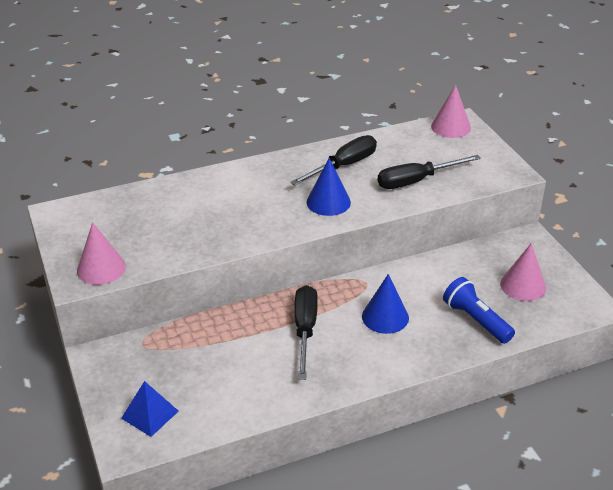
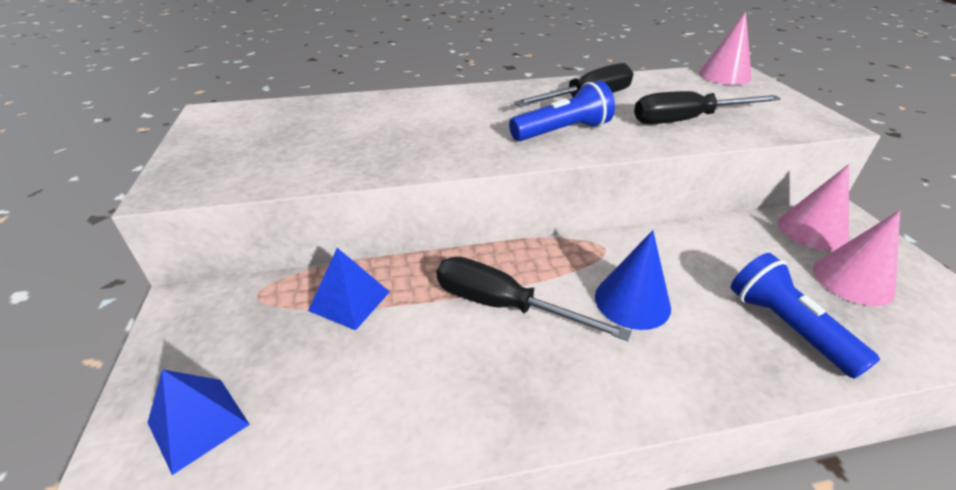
camera: 10 degrees right, 0 degrees up
(101, 268) = (215, 176): pink cone -> pink cone (812, 230)
(205, 340) = (350, 301): none -> blue pyramid
(305, 330) = (503, 305): black screwdriver -> black screwdriver turned 75 degrees counterclockwise
(328, 202) = (562, 131): blue cone -> blue flashlight

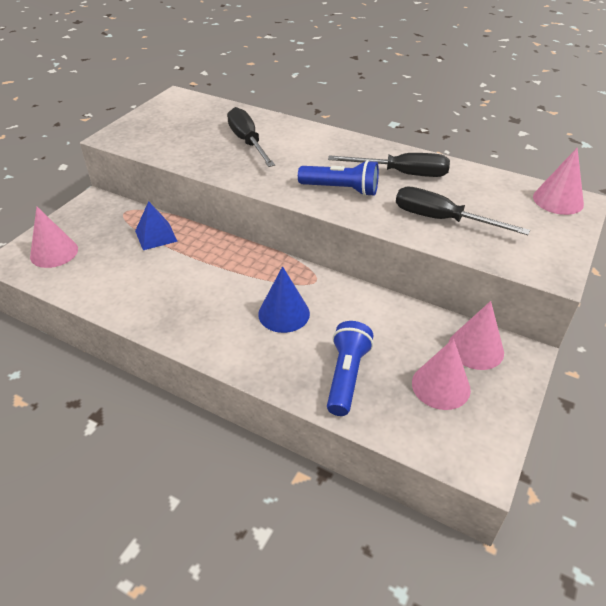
camera: 40 degrees right, 5 degrees up
(198, 423) = (54, 252): blue pyramid -> pink cone
(503, 305) = (218, 277): black screwdriver -> black screwdriver (247, 142)

